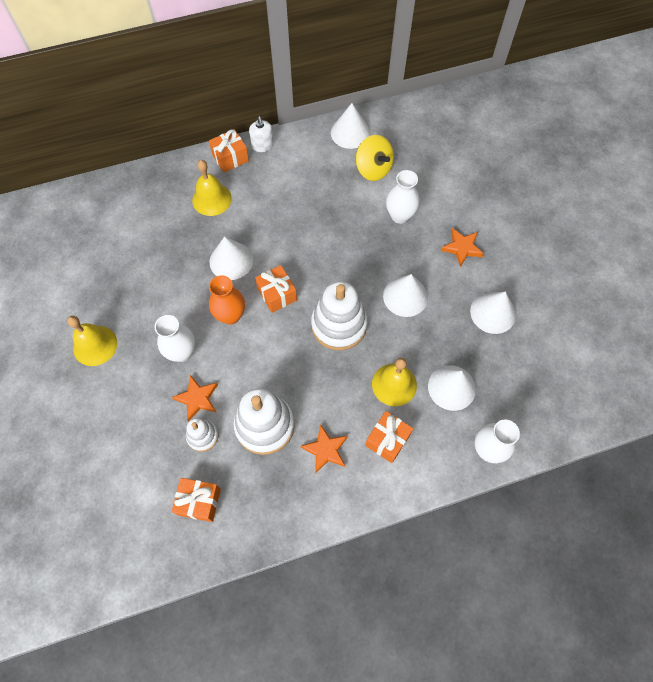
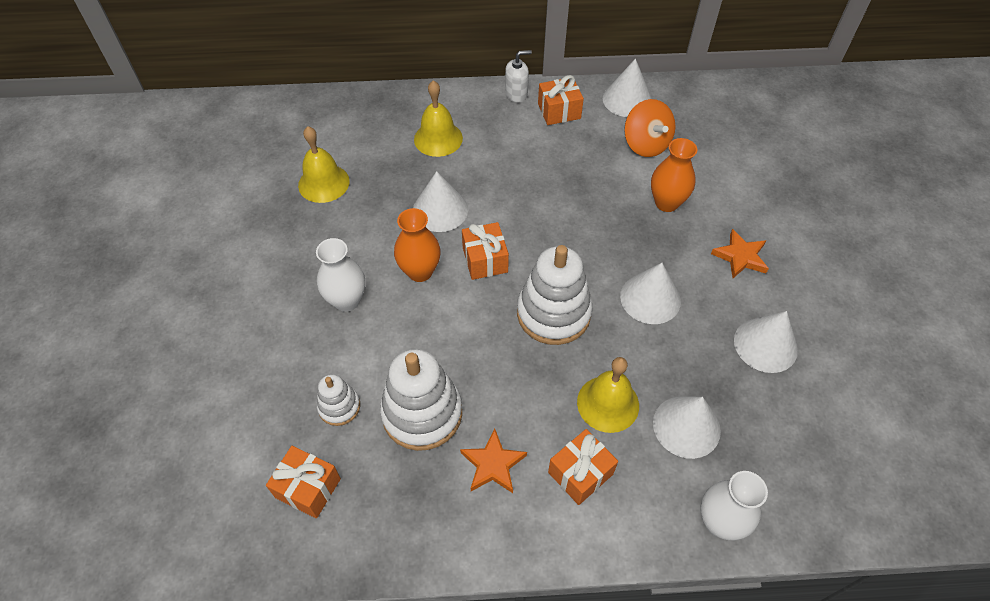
camera: 15 degrees right, 10 degrees down
(95, 345) = (246, 269): yellow bell -> yellow bell (323, 183)
(197, 398) = (347, 359): orange star -> none
(230, 158) = (474, 99): orange gift -> orange gift (559, 111)
(262, 145) = (516, 94): white soap dispenser -> white soap dispenser turned 105 degrees counterclockwise
(373, 169) = (646, 144): yellow spinning top -> orange spinning top
(400, 216) = (666, 203): white vase -> orange vase

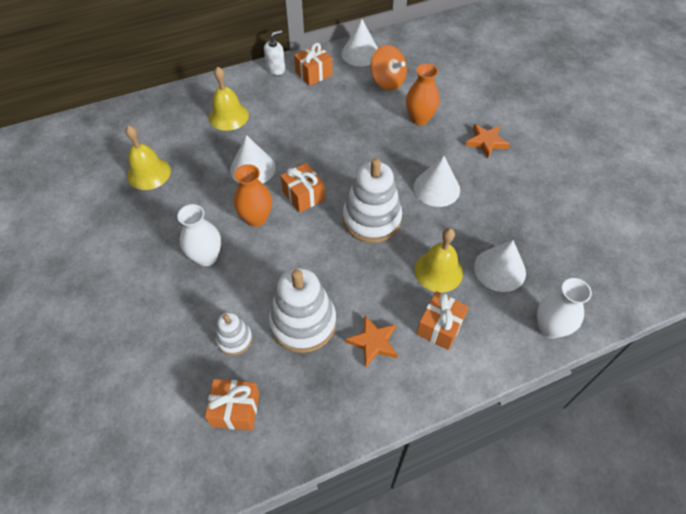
camera: 20 degrees left, 0 degrees up
(765, 345) = (528, 197): white cone -> none

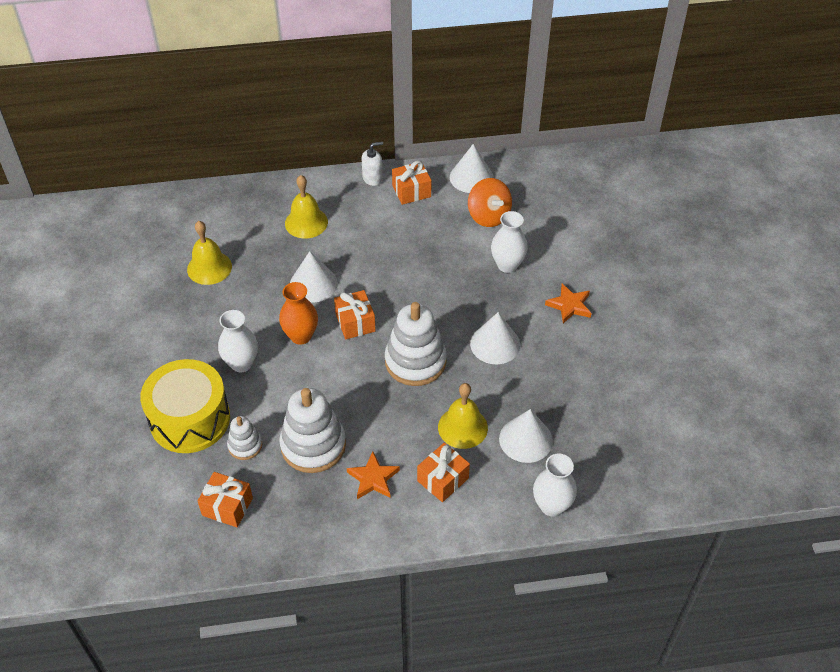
camera: 15 degrees right, 5 degrees down
(170, 325) = (190, 419): none -> yellow drum
(419, 118) = (507, 265): orange vase -> white vase

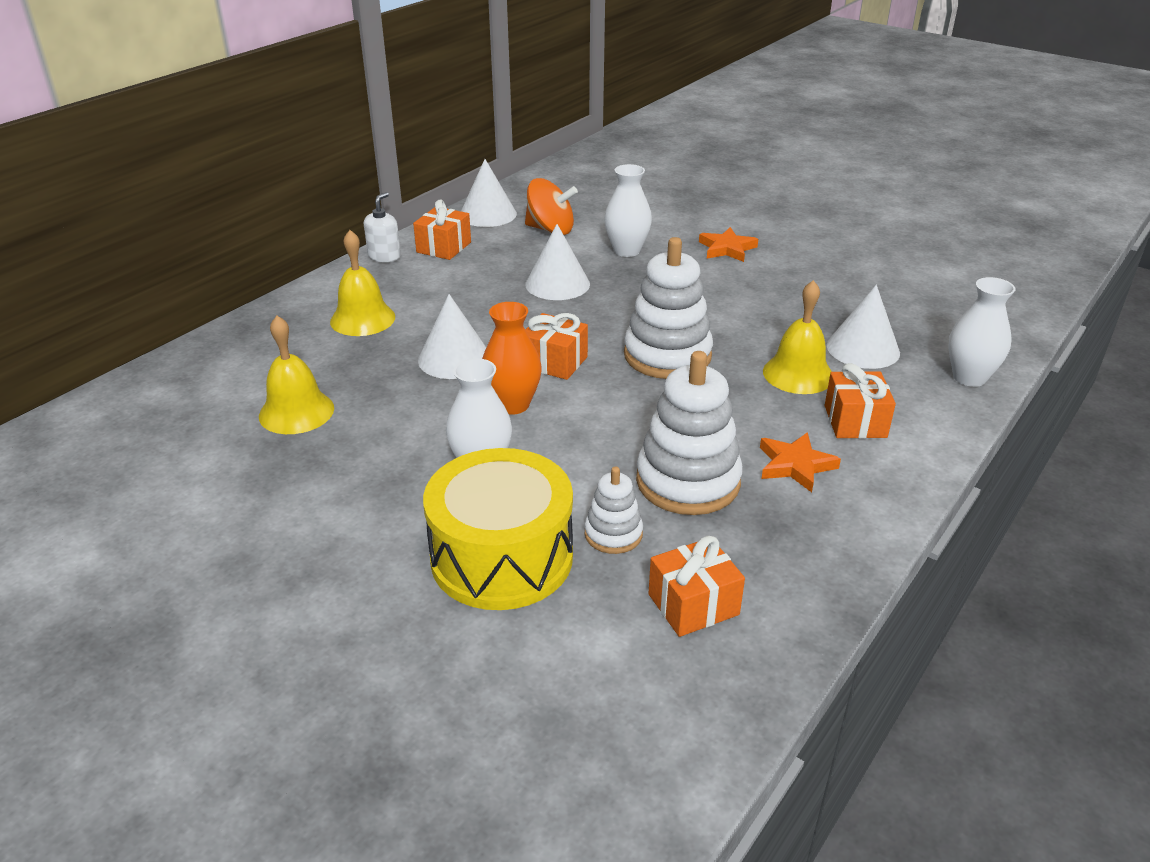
camera: 45 degrees left, 15 degrees down
(495, 344) = (714, 304): white cone -> white cone (557, 284)

